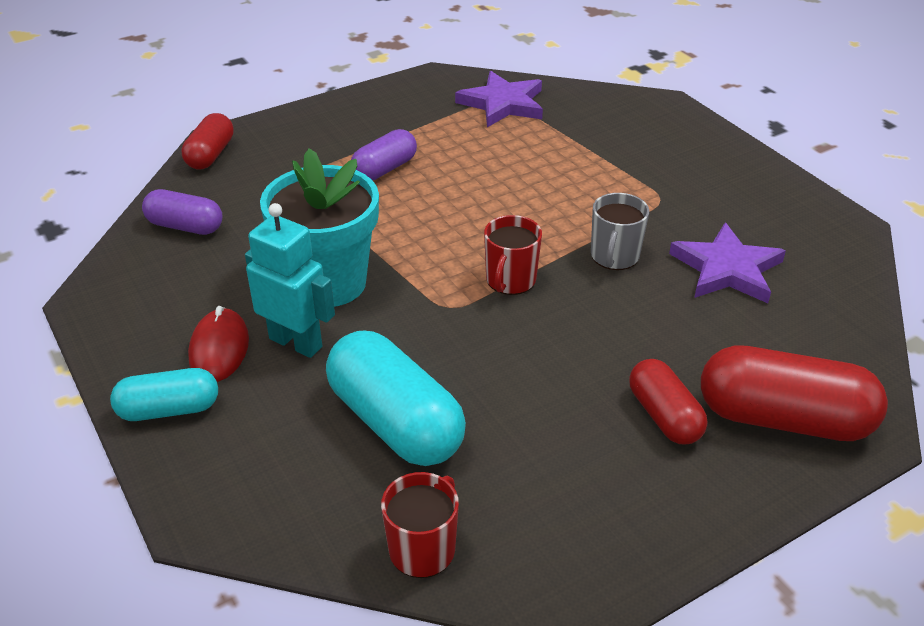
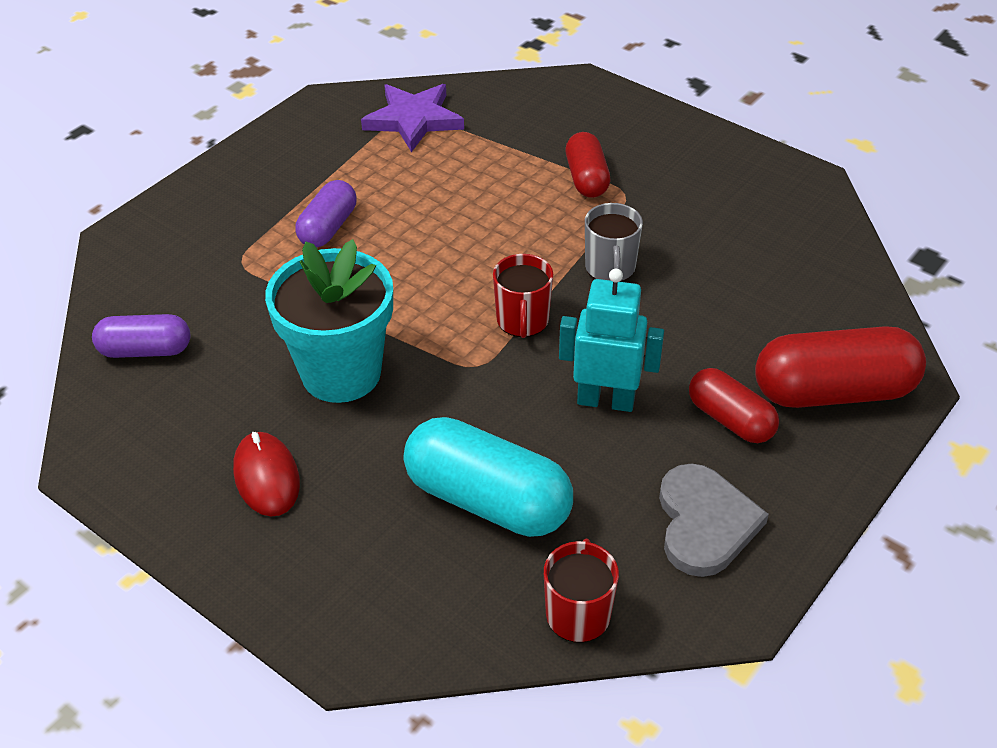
camera: 20 degrees left, 5 degrees up
(169, 409) = (252, 556): turquoise capsule -> none
(210, 155) = (122, 257): red capsule -> red capsule (586, 179)
(296, 342) = (343, 447): turquoise robot -> turquoise robot (606, 400)
(590, 503) = (705, 523): none -> grey heart
(726, 269) = (720, 254): purple star -> none

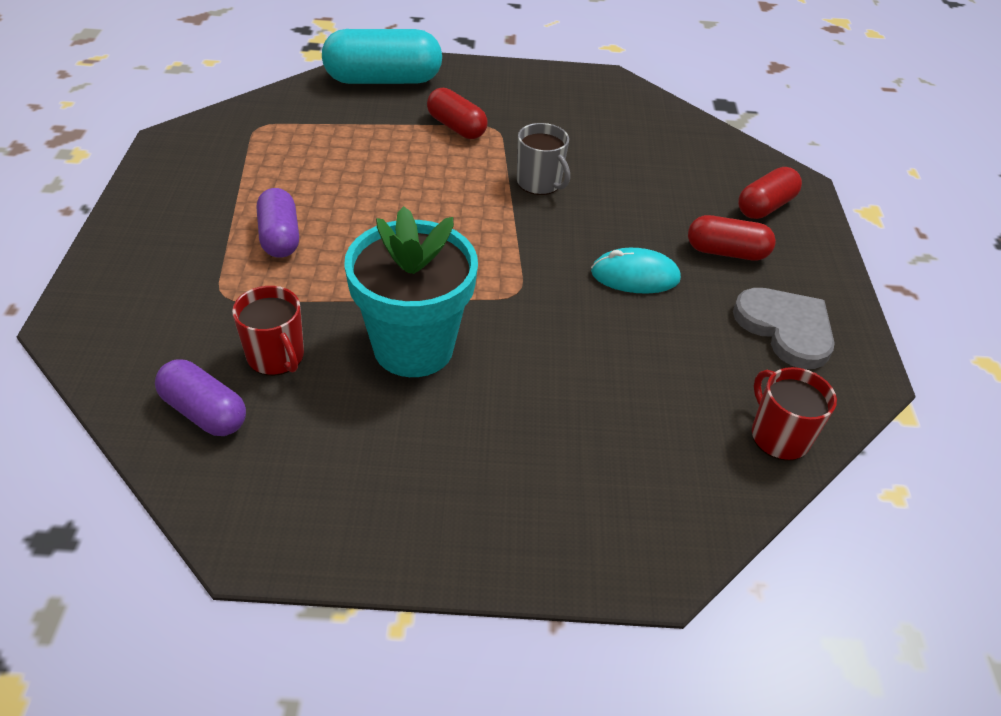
camera: 40 degrees left, 0 degrees up
(145, 350) = (204, 412): purple capsule -> purple capsule turned 75 degrees clockwise
(266, 477) = (437, 464): red mouse -> none
(414, 120) = (270, 128): purple star -> none
(488, 500) = (631, 388): turquoise capsule -> turquoise capsule (383, 80)
(522, 321) = (516, 245): red mug -> red mug (276, 357)
(606, 400) = (635, 276): turquoise robot -> turquoise mouse
(833, 391) = (765, 206): red capsule -> red capsule, size x0.59

